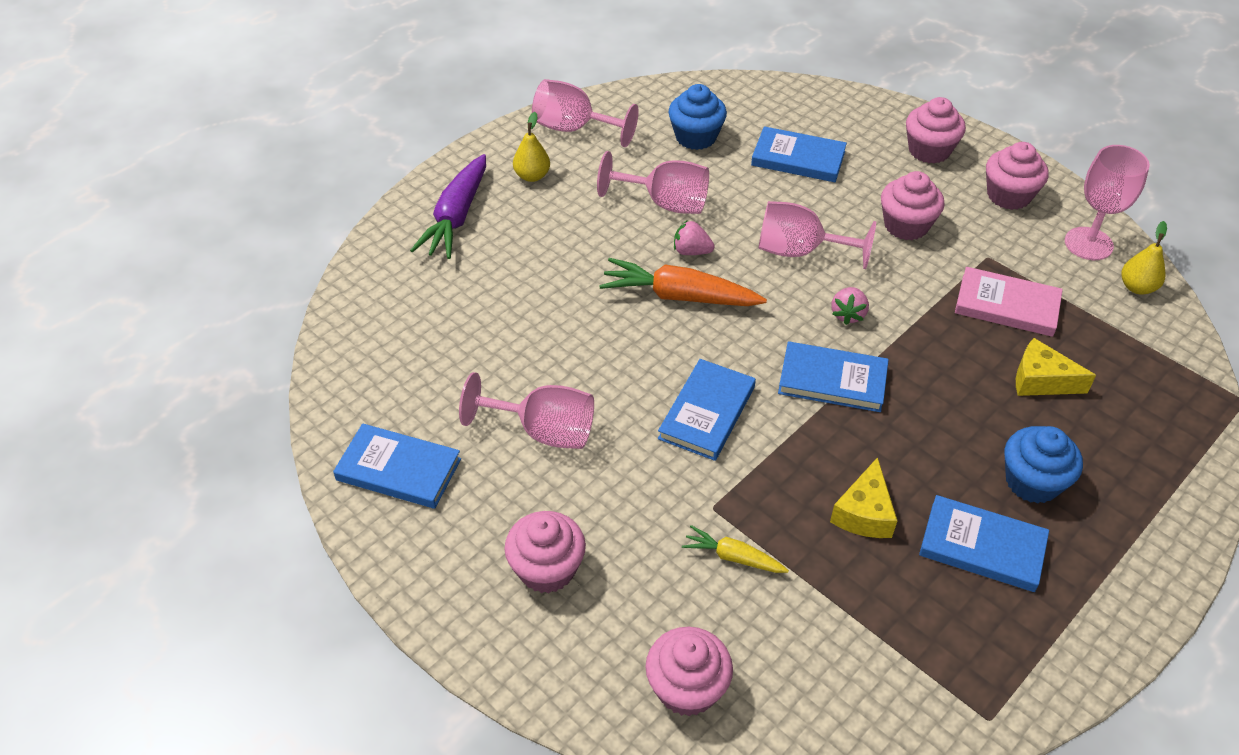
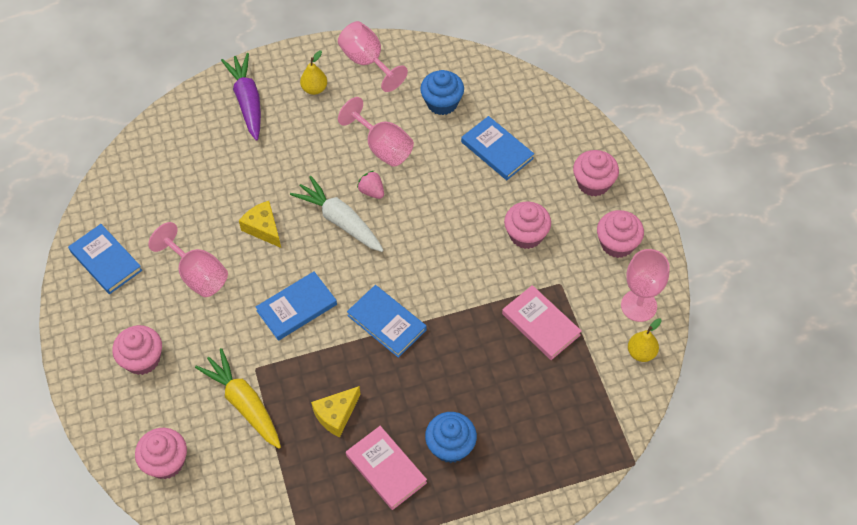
camera: 30 degrees right, 10 degrees up
(456, 217) = (247, 101): purple carrot -> purple carrot turned 120 degrees clockwise
(678, 296) = (340, 220): orange carrot -> white carrot
(733, 557) = (244, 403): yellow carrot -> yellow carrot, size x1.84
(800, 251) = (440, 223): pink goblet -> none
(848, 314) = (433, 282): pink strawberry -> none
(982, 546) = (386, 469): blue book -> pink book
(1041, 380) = (515, 386): yellow cheese -> yellow cheese (263, 228)

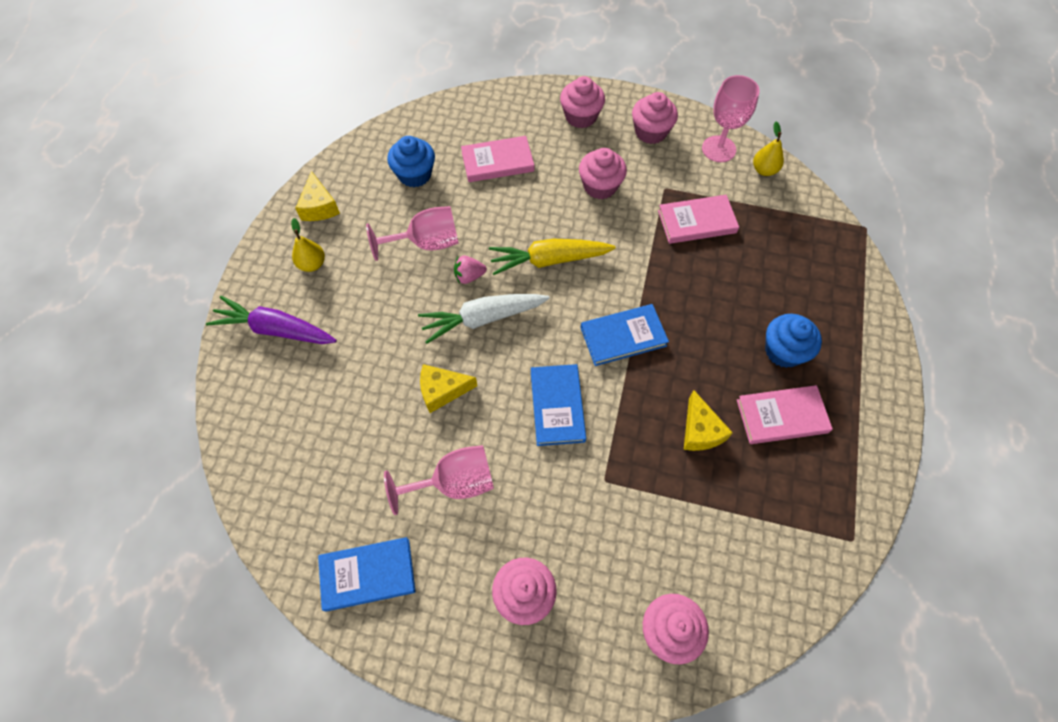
camera: 60 degrees left, 5 degrees up
(244, 403) = (639, 512): yellow carrot -> yellow carrot (548, 260)
(367, 62) = (319, 206): pink goblet -> yellow cheese
(497, 150) = (497, 162): blue book -> pink book

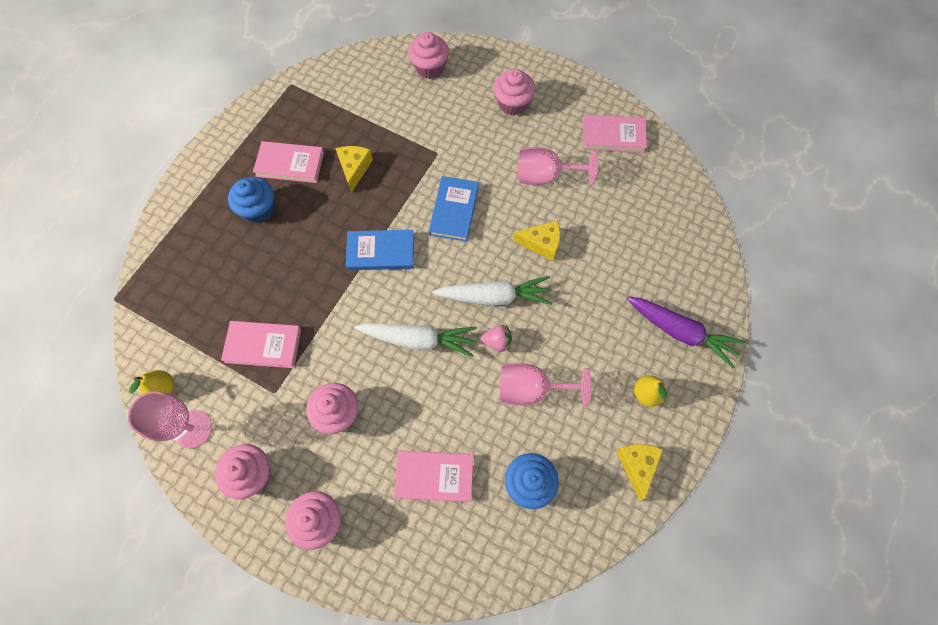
camera: 165 degrees left, 5 degrees up
(368, 574) = (613, 136): blue book -> pink book
(548, 260) = (419, 340): yellow carrot -> white carrot

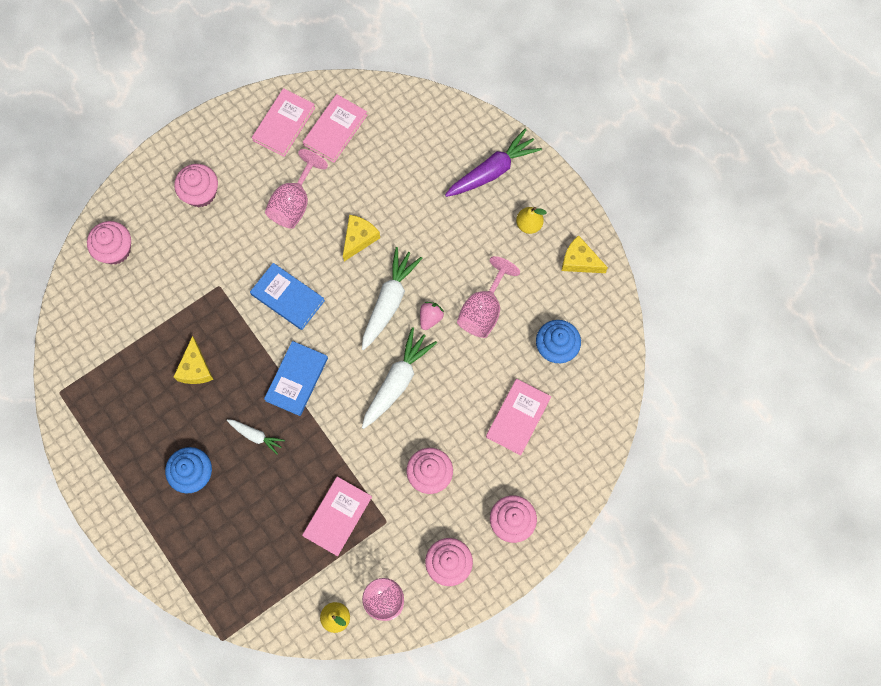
camera: 65 degrees left, 5 degrees up
(290, 164) = (157, 427): pink book -> pink book (335, 130)
(313, 242) = (256, 436): none -> white carrot
(354, 169) = (195, 368): yellow cheese -> yellow cheese turned 120 degrees counterclockwise

